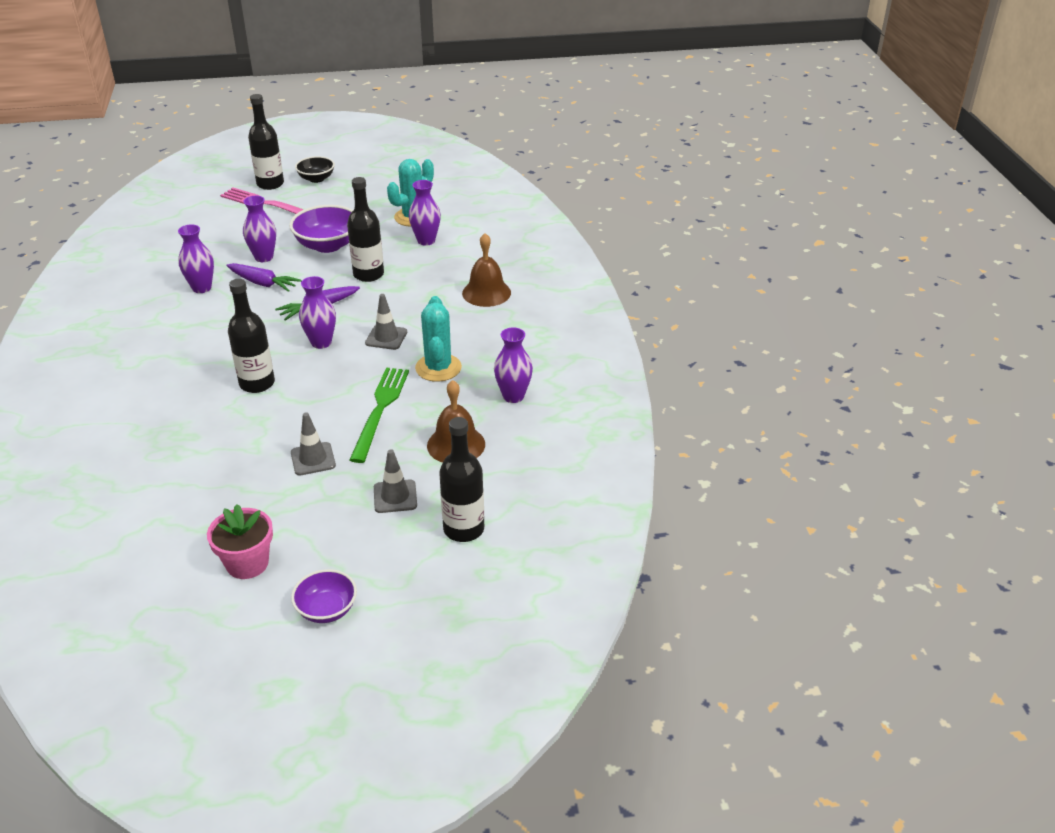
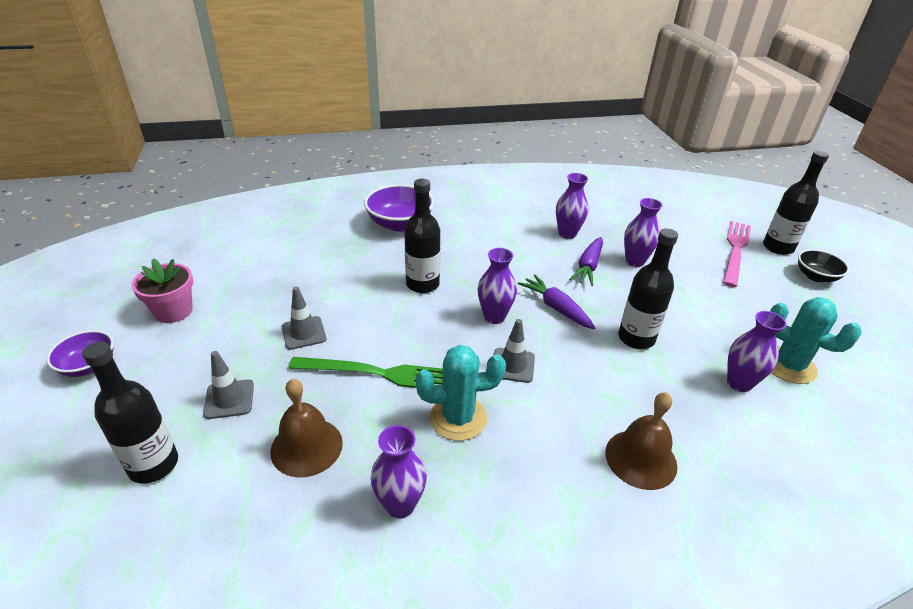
camera: 85 degrees right, 0 degrees up
(328, 245) = (681, 300): purple bowl -> purple bowl (400, 224)

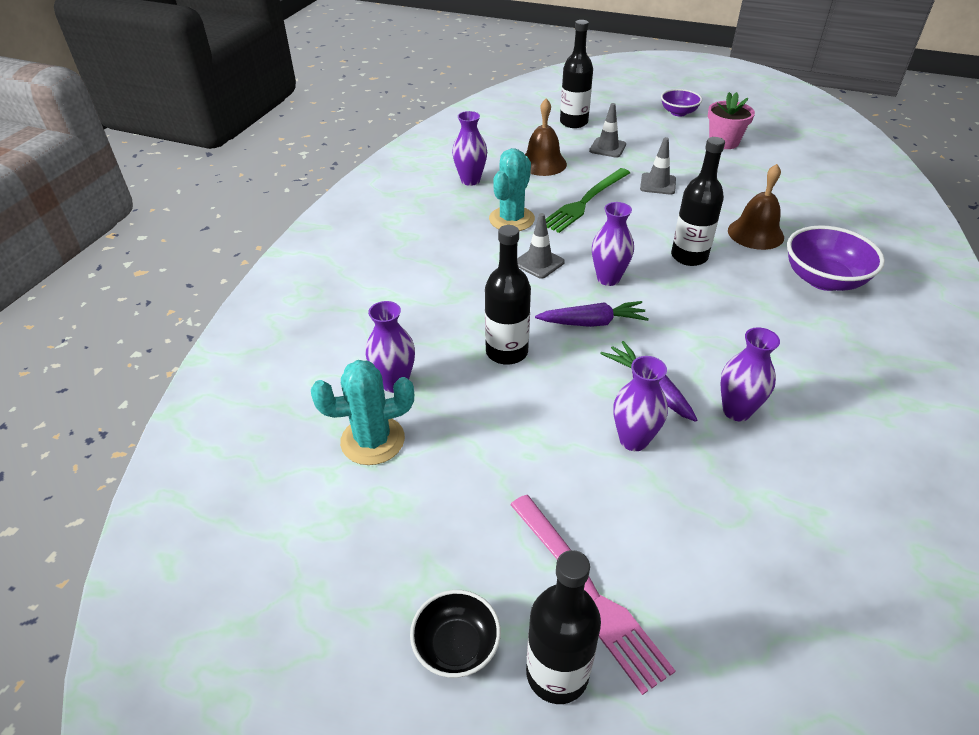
camera: 125 degrees right, 5 degrees up
(641, 458) = (398, 279): brown bell -> brown bell (755, 233)

